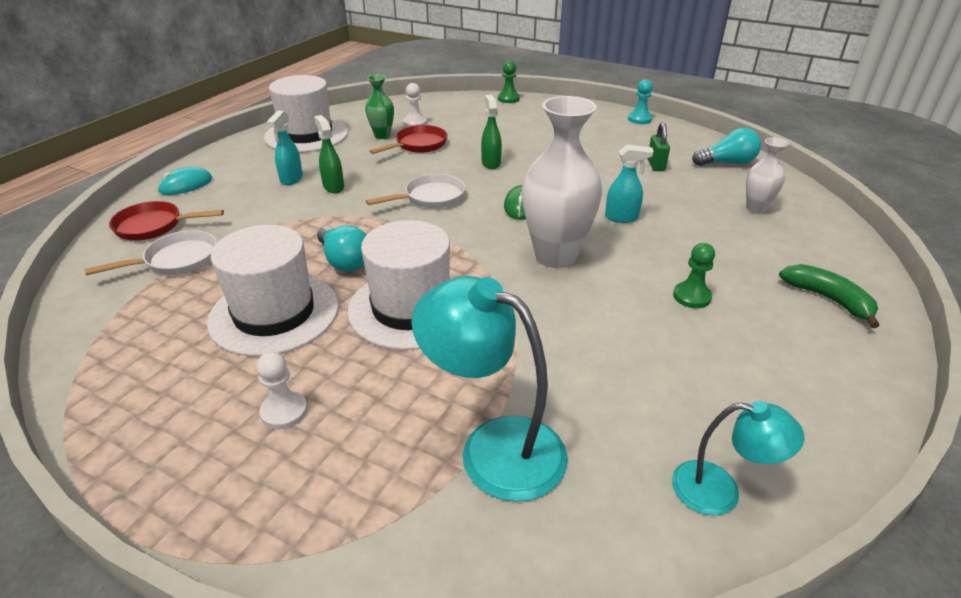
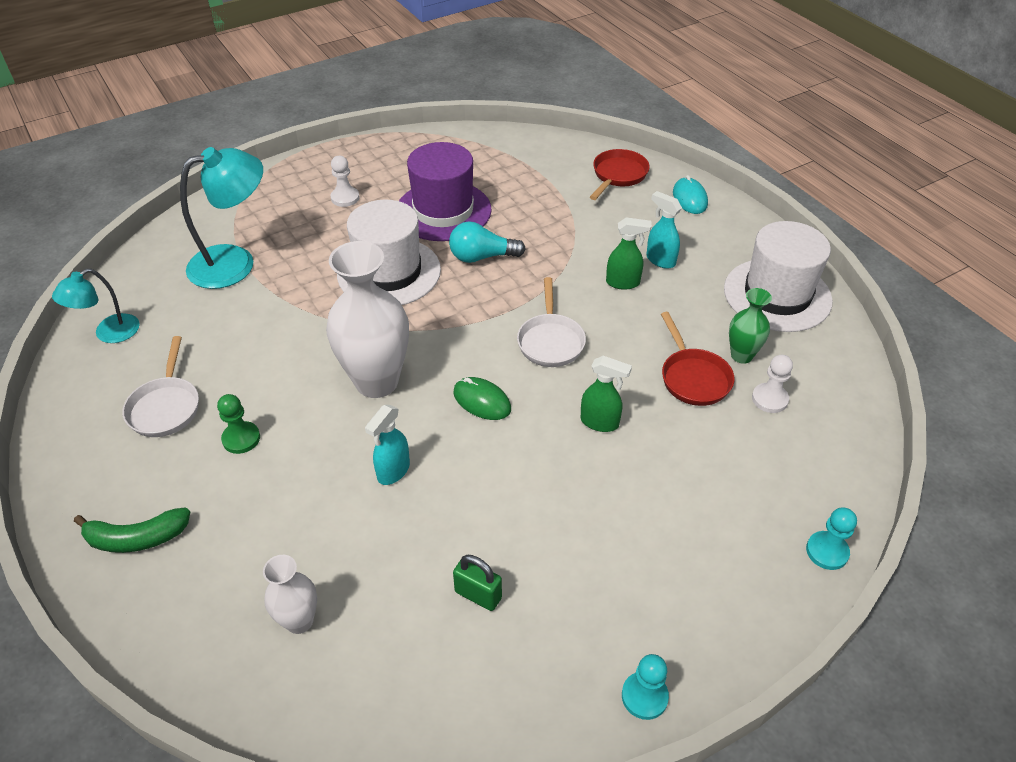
camera: 120 degrees right, 10 degrees up
(176, 260) = (553, 180): white pan -> white pan (165, 407)
(274, 313) = (443, 211): white hat -> purple hat
(508, 99) = (827, 551): green pawn -> turquoise pawn
(727, 163) = (420, 698): turquoise light bulb -> none

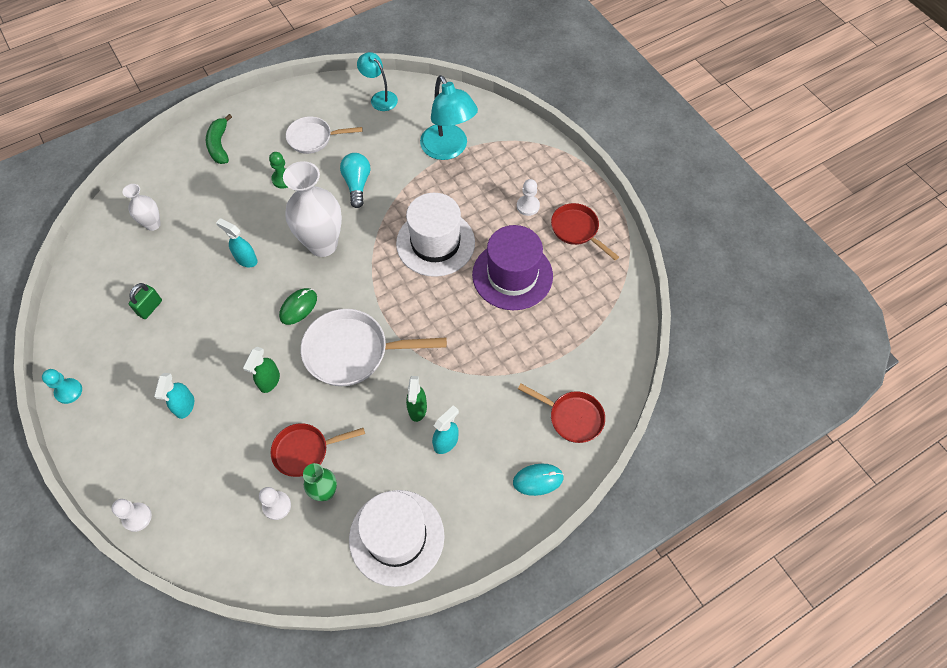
camera: 90 degrees right, 15 degrees up
(386, 164) = (577, 230): none -> red pan
(482, 257) = (452, 304): turquoise light bulb -> turquoise light bulb (357, 184)
(550, 341) = (353, 352): white pan -> white pan, size x1.62
(649, 518) = (185, 406): none -> turquoise spray bottle
(827, 551) = (137, 517): turquoise pawn -> white pawn

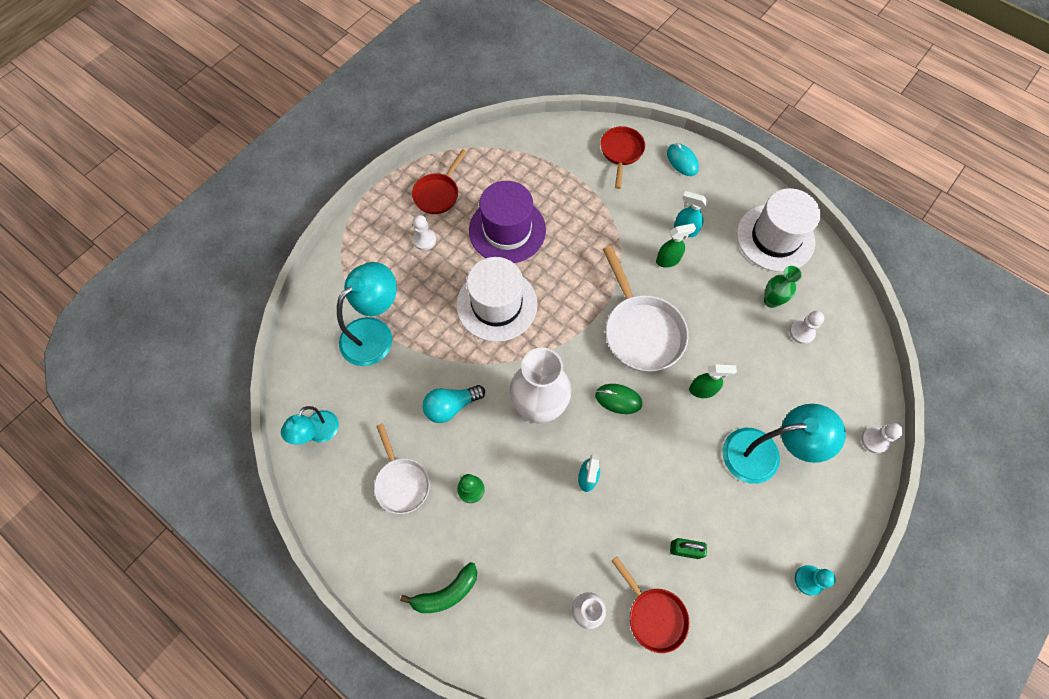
camera: 110 degrees left, 5 degrees up
(185, 406) = (763, 454): turquoise spray bottle -> turquoise lamp
(305, 451) = (747, 331): red pan -> red pan (653, 615)

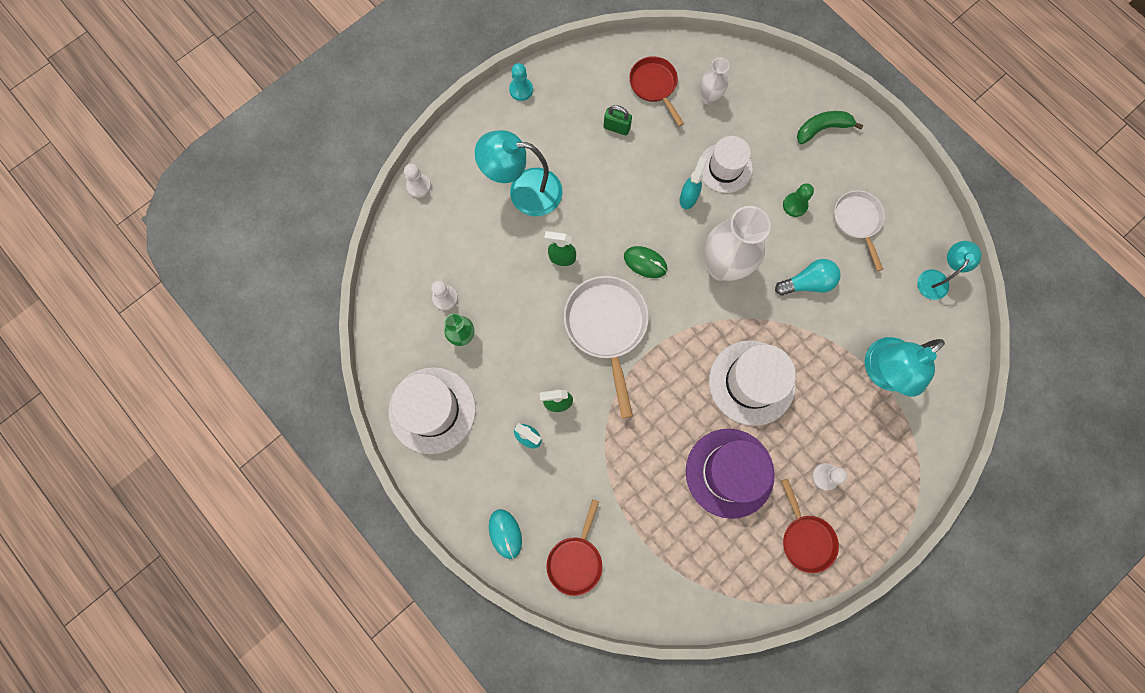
camera: 170 degrees left, 10 degrees up
(438, 194) = (805, 538): red pan -> red pan turned 120 degrees clockwise
(553, 521) = (725, 168): none -> white hat

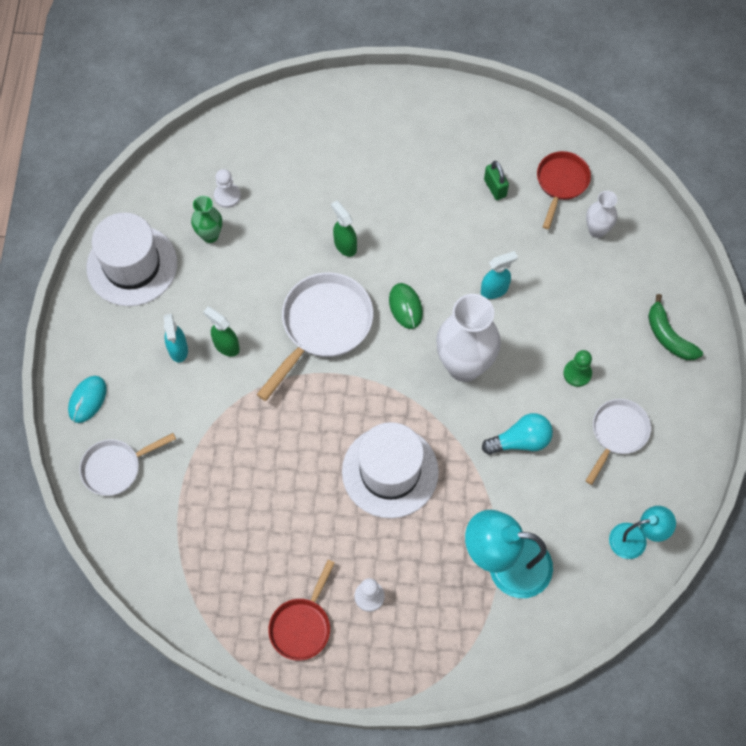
camera: 45 degrees right, 10 degrees down
(419, 186) = (295, 100): white pawn -> none
(521, 90) = (450, 96): turquoise pawn -> none
(524, 191) = (370, 172): turquoise lamp -> none
(576, 560) = (116, 467): red pan -> white pan
(725, 168) = (550, 294): white hat -> none
(729, 473) = (297, 520): purple hat -> none
(807, 283) = (520, 441): turquoise light bulb -> turquoise light bulb turned 45 degrees counterclockwise
(822, 129) = (668, 336): green banana -> green banana turned 150 degrees counterclockwise

